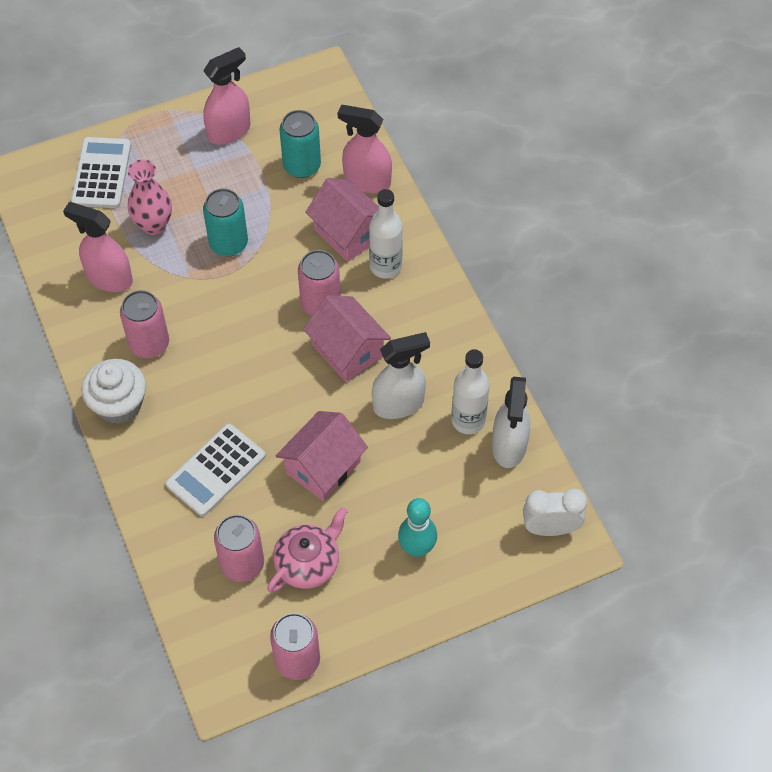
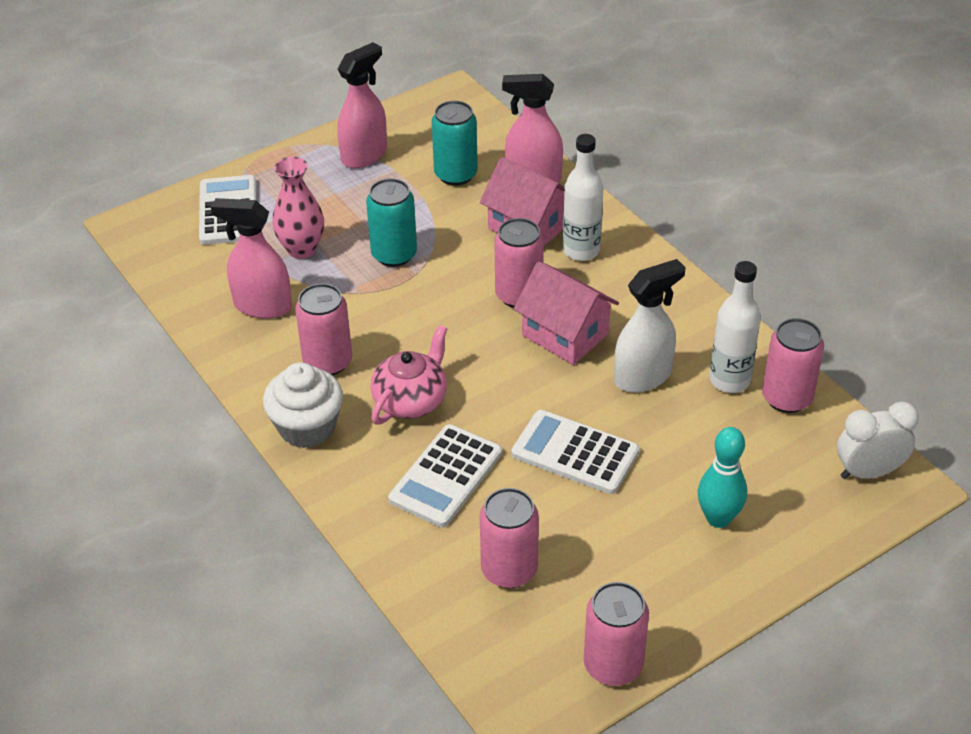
camera: 10 degrees left, 15 degrees down
(308, 563) = (591, 556): pink teapot -> pink teapot (411, 400)
(323, 467) = (575, 453): pink house -> white calculator
(509, 446) = (786, 398): white spray bottle -> pink can

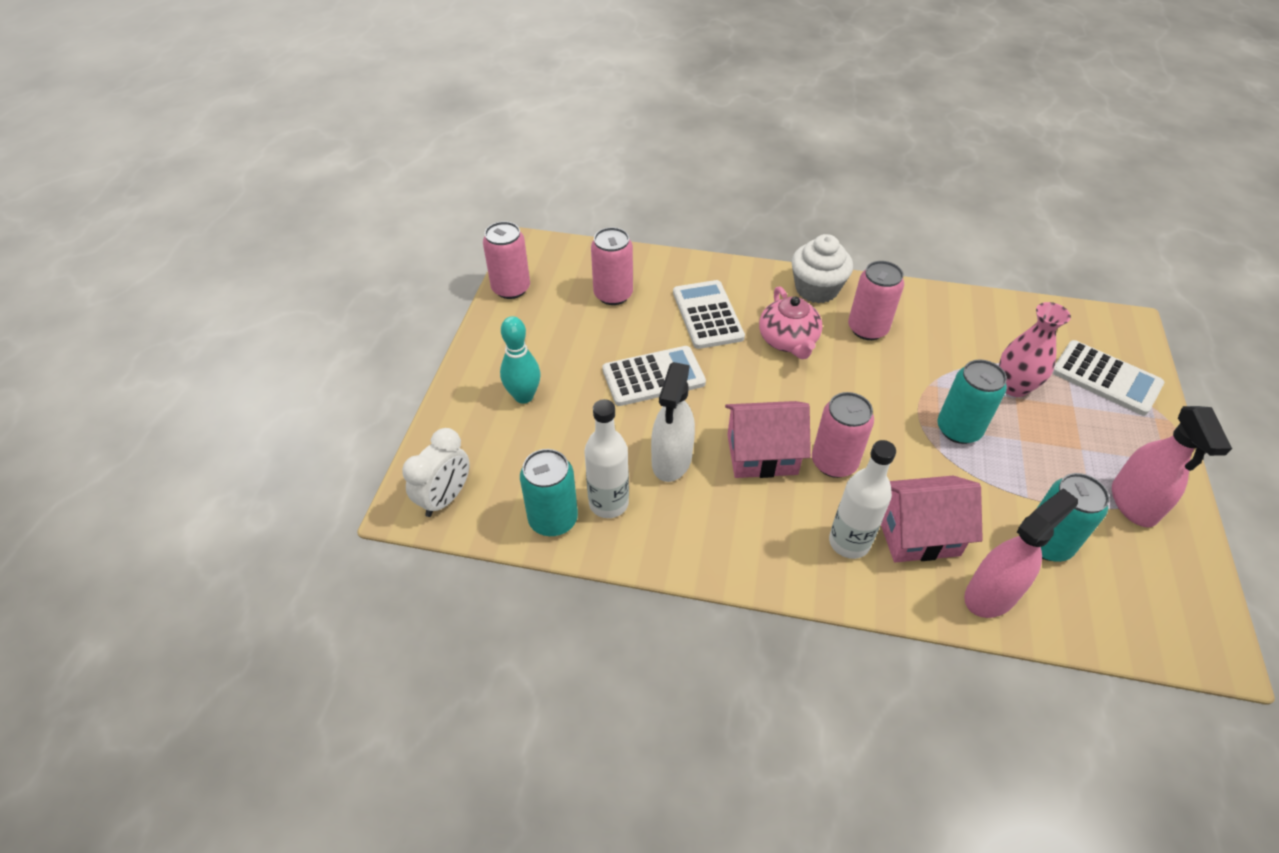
camera: 135 degrees right, 5 degrees up
(262, 306) = (961, 333): pink spray bottle -> none
(786, 398) = (553, 519): pink can -> turquoise can

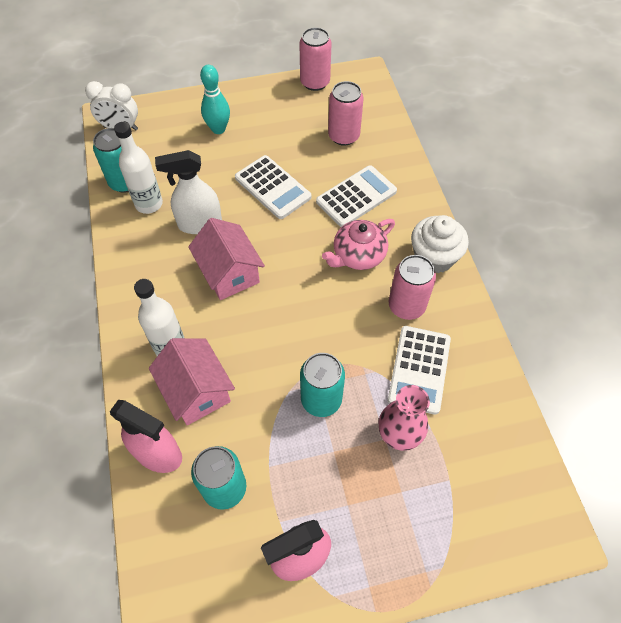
camera: 65 degrees right, 10 degrees up
(834, 462) = (243, 320): pink can -> none
(1106, 378) = (458, 518): white calculator -> white calculator (419, 369)

